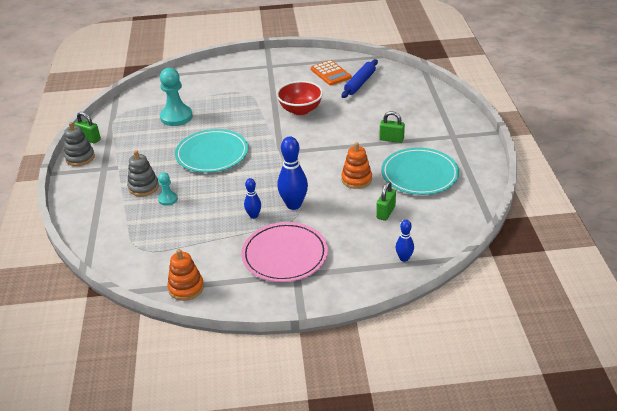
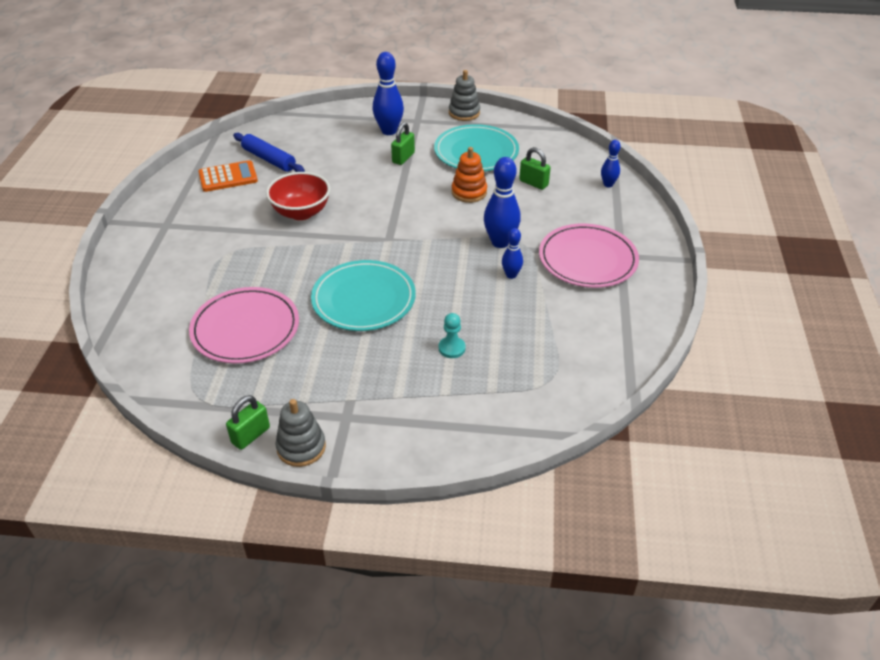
camera: 80 degrees left, 5 degrees up
(143, 187) = (414, 372): grey stacking toy -> grey stacking toy (464, 113)
(176, 117) = (245, 328): turquoise pawn -> pink plate
(186, 288) = (631, 341): orange stacking toy -> none
(428, 125) = (389, 131): none -> blue bowling pin

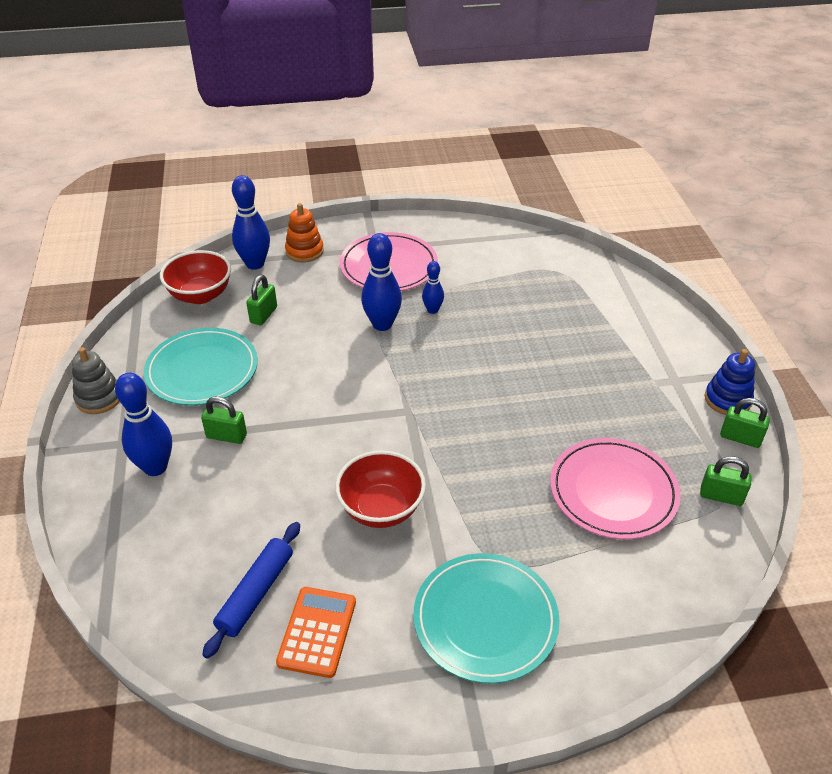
camera: 105 degrees left, 0 degrees up
(200, 393) = (721, 496): none -> green padlock
(228, 177) = (317, 632): orange calculator -> orange calculator turned 45 degrees clockwise
(301, 447) = (727, 400): grey stacking toy -> blue stacking toy
(363, 299) = (518, 406): turquoise plate -> turquoise plate (485, 620)
(452, 348) = (554, 331): turquoise pawn -> none
(469, 192) = (294, 362): orange stacking toy -> orange stacking toy (304, 251)
(569, 156) = (200, 295): none -> red bowl
(608, 184) = (255, 264): blue bowling pin -> blue bowling pin, size x1.78

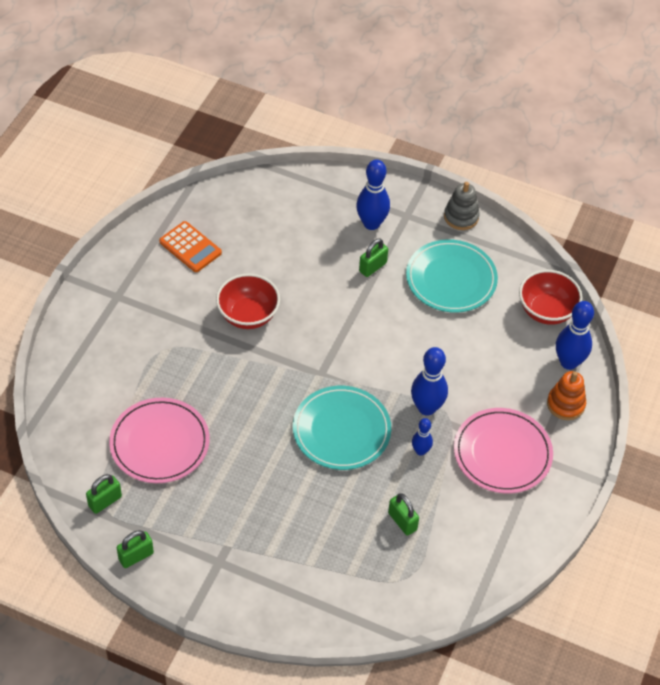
camera: 120 degrees right, 10 degrees up
(256, 593) = (237, 233): blue rolling pin -> none
(263, 315) = (492, 339): green padlock -> green padlock (402, 521)
(485, 620) = (133, 321): turquoise plate -> turquoise plate (341, 430)
(727, 400) = (173, 580): blue stacking toy -> none

